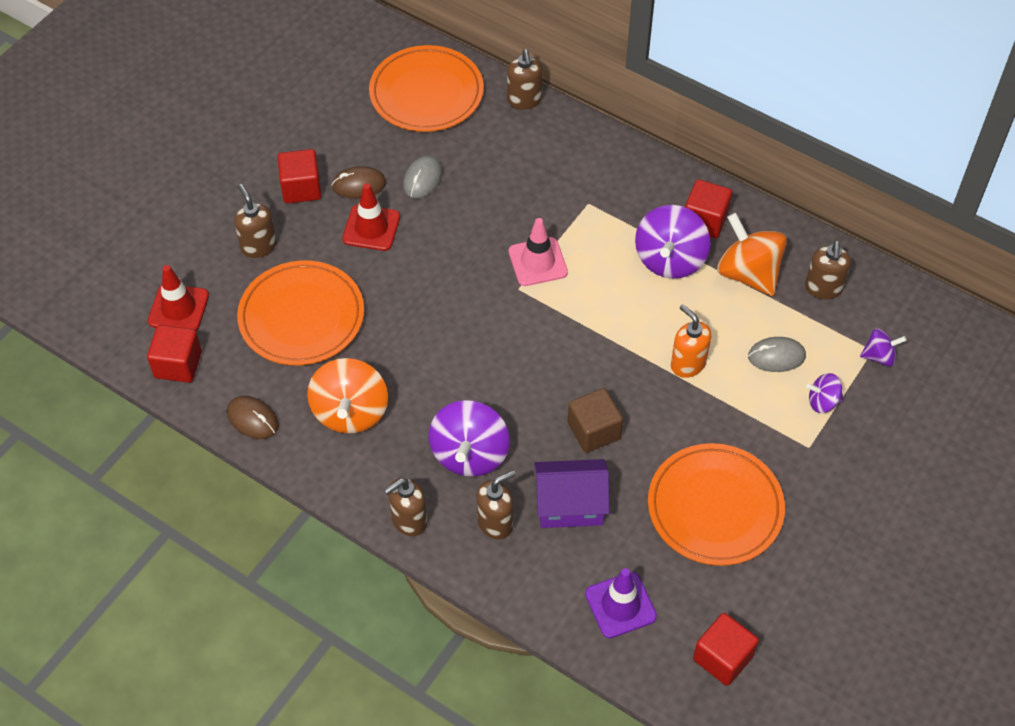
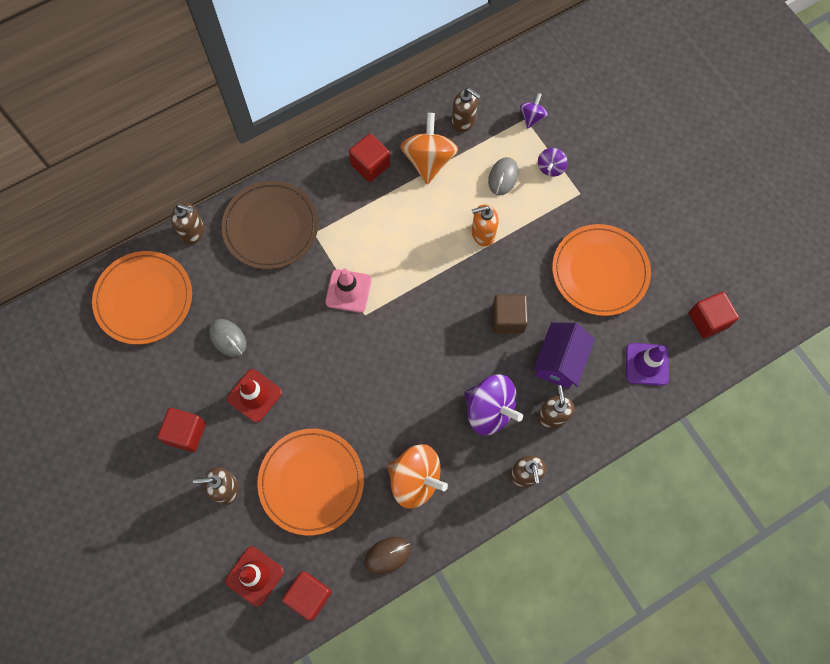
camera: 65 degrees left, 15 degrees up
(359, 185) = (207, 387): brown mouse -> none
(571, 162) = (271, 227): none -> brown plate
(670, 260) = (392, 203): purple spinning top -> none
(748, 273) = (428, 160): orange spinning top -> orange spinning top turned 105 degrees clockwise

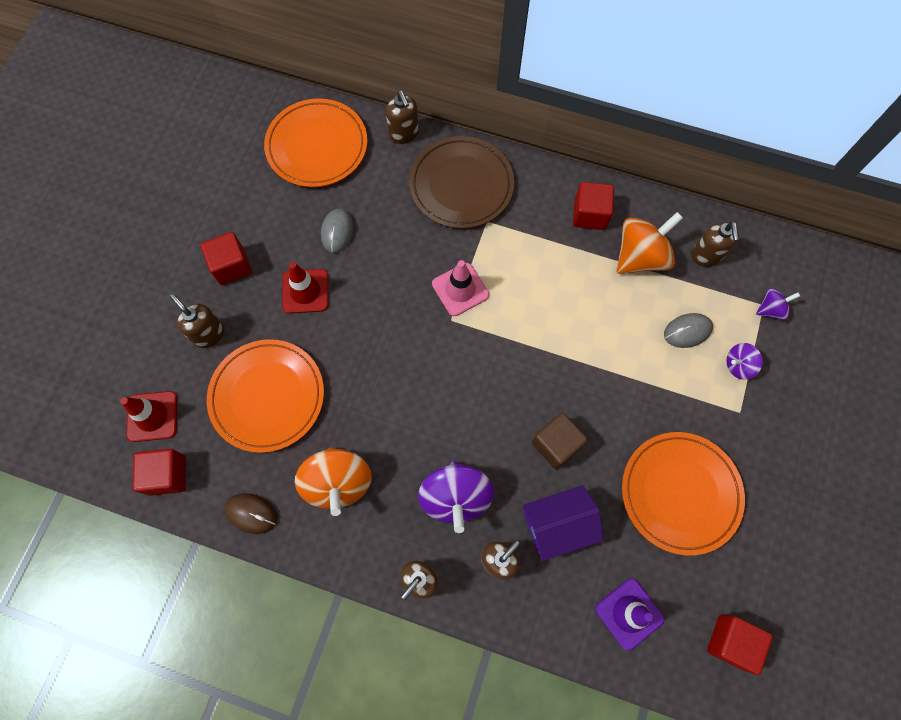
camera: 50 degrees right, 0 degrees up
(482, 234) = (616, 357): orange soap dispenser -> none

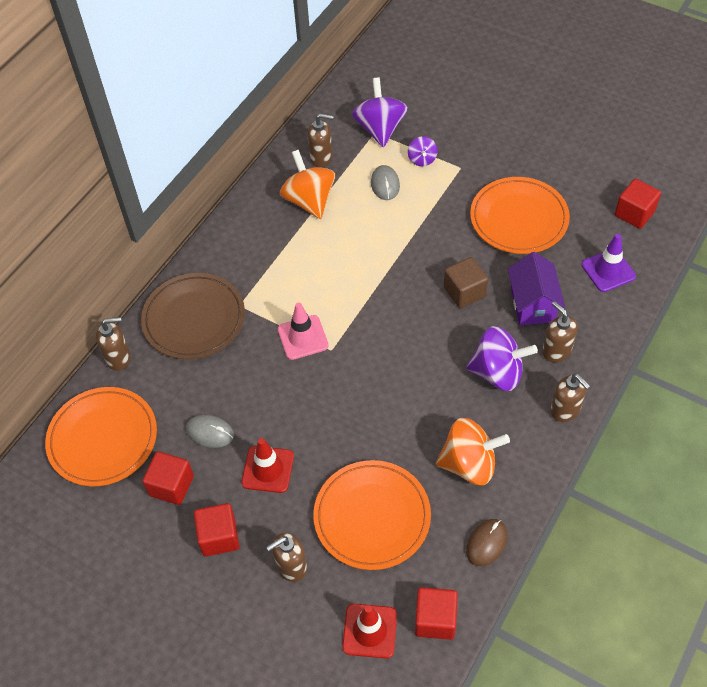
camera: 75 degrees left, 15 degrees down
(589, 214) = (257, 227): red cube -> red cube (171, 486)
(770, 309) = (380, 129): purple spinning top -> purple spinning top, size x1.91

